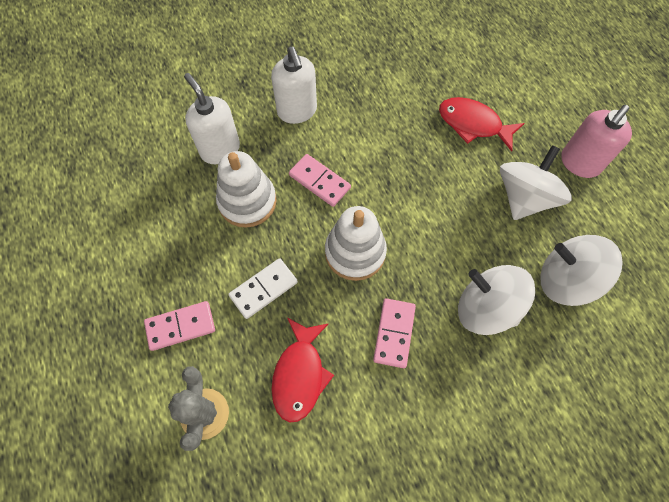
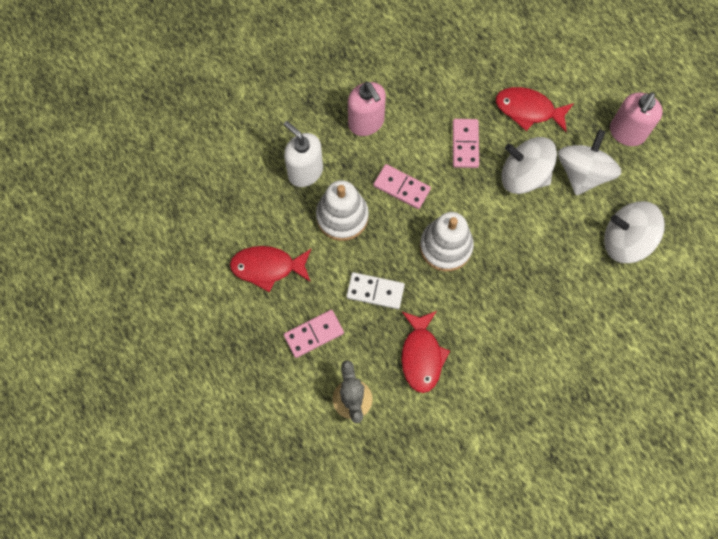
camera: 10 degrees left, 5 degrees up
(151, 242) = (267, 267): none -> red fish
(263, 289) = (375, 291): white domino -> white domino turned 60 degrees clockwise
(297, 111) = (366, 123): white soap dispenser -> pink soap dispenser
(394, 333) = (491, 309): pink domino -> pink domino (465, 144)
(486, 308) = (563, 275): white spinning top -> white spinning top (524, 175)

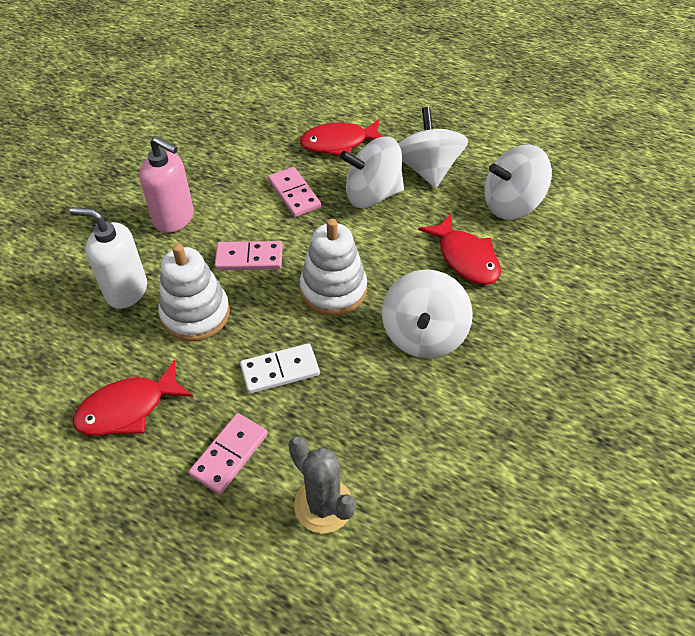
camera: 30 degrees left, 20 degrees down
(421, 356) = (378, 411): red fish -> red fish (465, 258)
(486, 316) = (423, 335): none -> white spinning top
(627, 133) = (444, 124): pink soap dispenser -> none

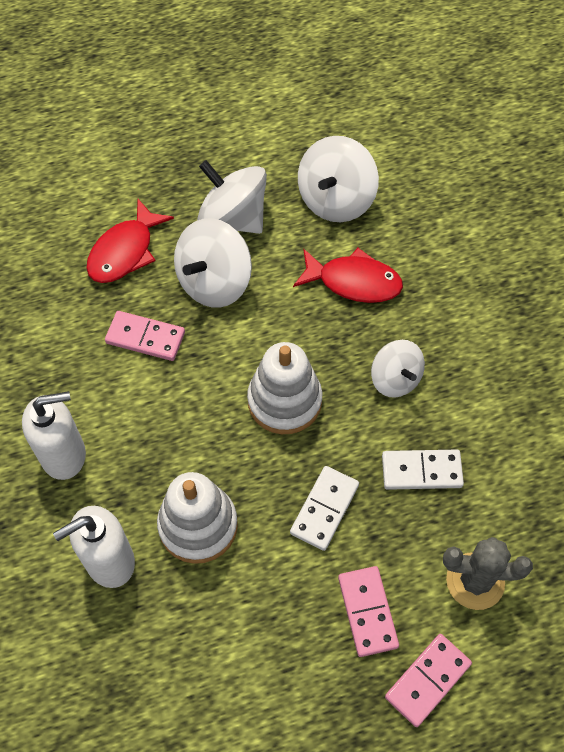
camera: 45 degrees left, 10 degrees up
(128, 408) = (245, 656): red fish -> none
(174, 218) = (64, 455): pink soap dispenser -> white soap dispenser
(249, 258) = (181, 434): pink domino -> pink domino (428, 680)
(372, 404) = (421, 471): none -> white domino
(423, 335) = (395, 379): white spinning top -> white spinning top, size x0.65

